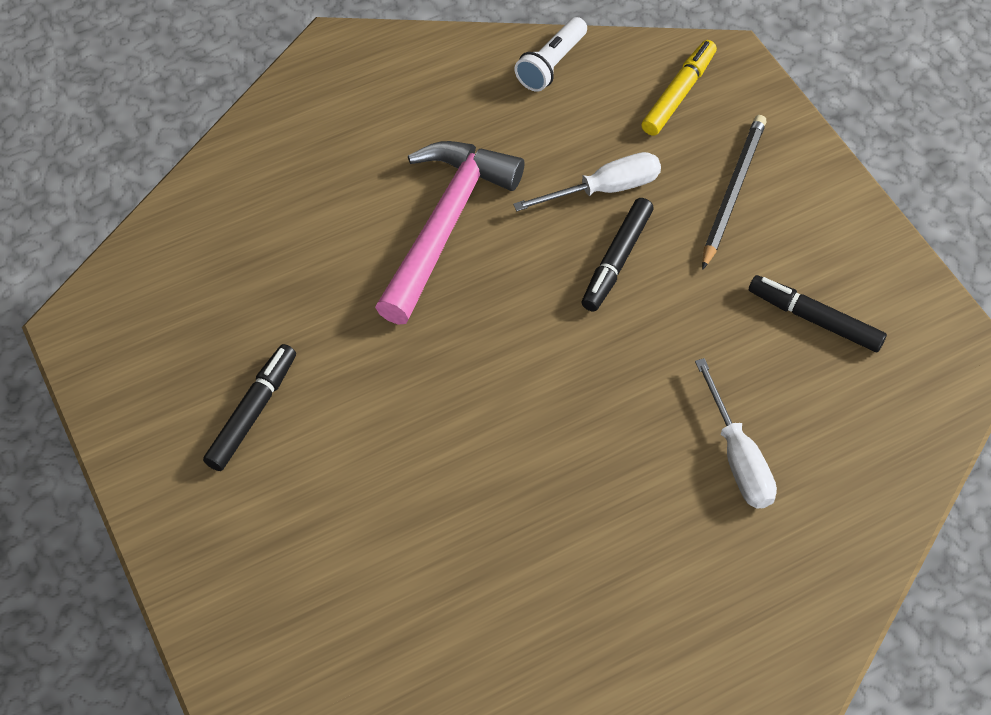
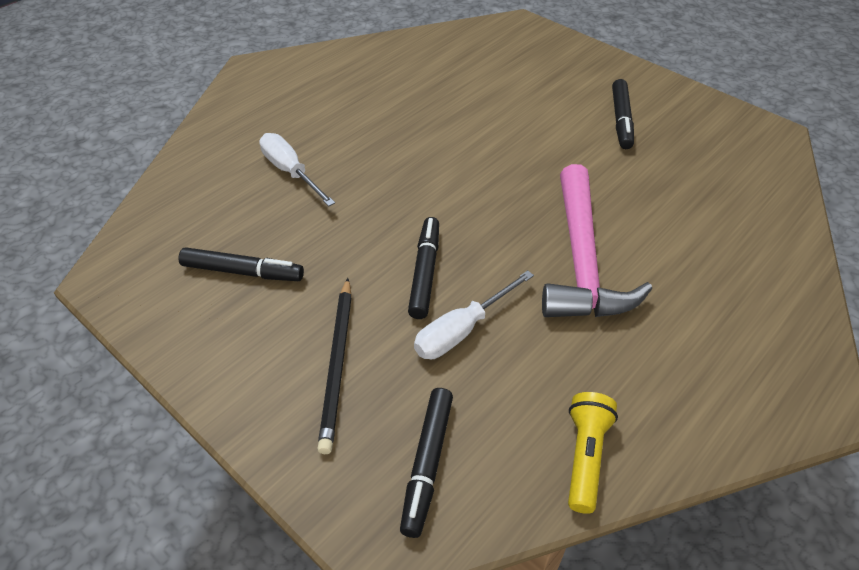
camera: 160 degrees right, 10 degrees down
(551, 65) = (585, 456): white flashlight -> yellow flashlight
(679, 94) = (427, 464): yellow marker -> black marker

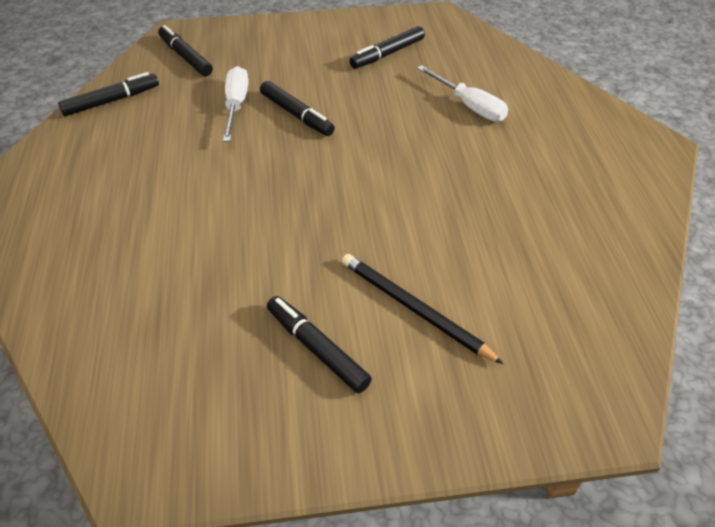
camera: 130 degrees right, 0 degrees up
(290, 172) = (469, 106): white screwdriver -> white screwdriver turned 45 degrees clockwise
(337, 364) = (277, 57): black pencil -> black pencil (414, 309)
(582, 261) = (208, 186): pink hammer -> none
(585, 456) = (112, 101): yellow flashlight -> black marker

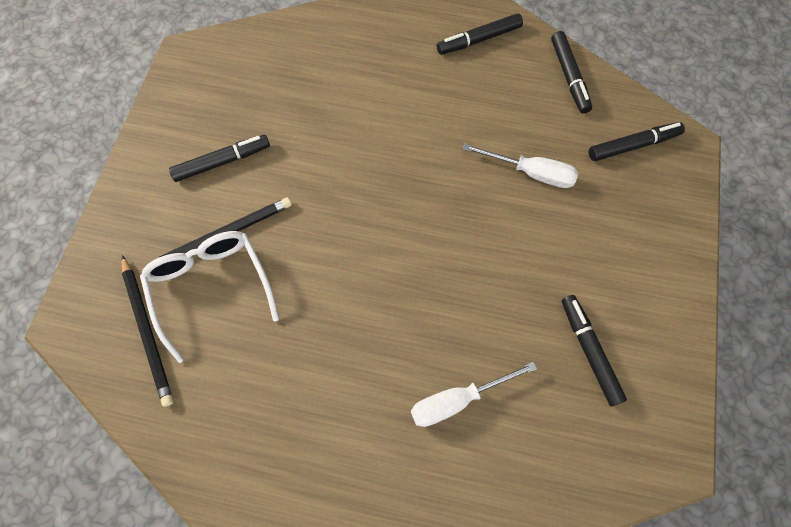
camera: 110 degrees right, 20 degrees up
(296, 115) = (498, 221): black marker -> black marker (478, 39)
(480, 295) = (210, 287): none -> white glasses
(561, 331) = (148, 331): none -> black pencil

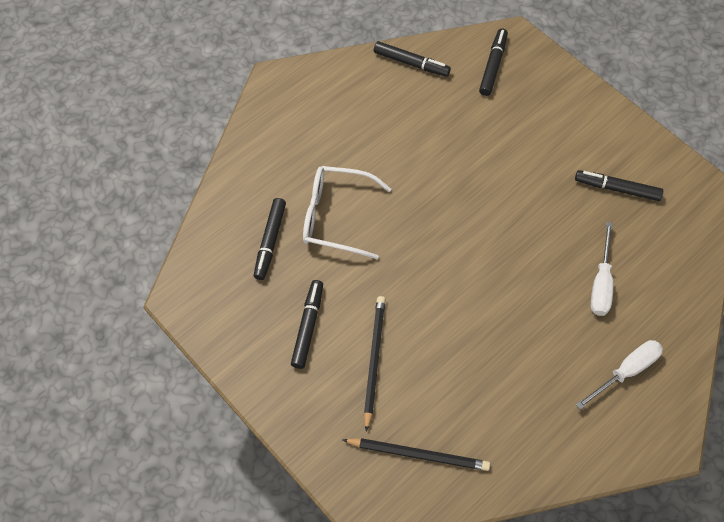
camera: 55 degrees left, 5 degrees down
(210, 287) = (412, 391): white glasses -> white glasses (336, 216)
(478, 39) = (335, 94): black marker -> black marker (270, 241)
(531, 173) = (469, 136): white screwdriver -> white screwdriver (626, 371)

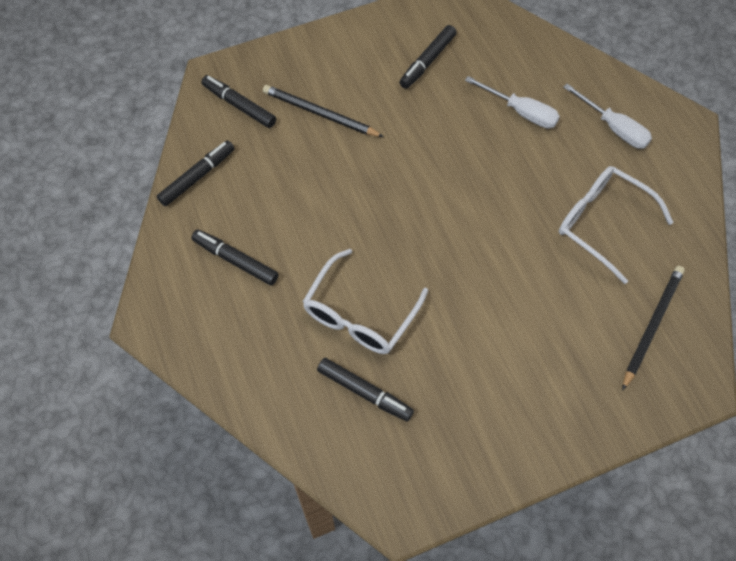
camera: 70 degrees left, 0 degrees up
(308, 326) = (483, 384): black marker -> black marker (235, 260)
(374, 360) = (541, 332): black pencil -> black pencil (320, 113)
(509, 386) = (602, 223): none -> white glasses
(626, 371) = (613, 128): white screwdriver -> white screwdriver turned 150 degrees clockwise

